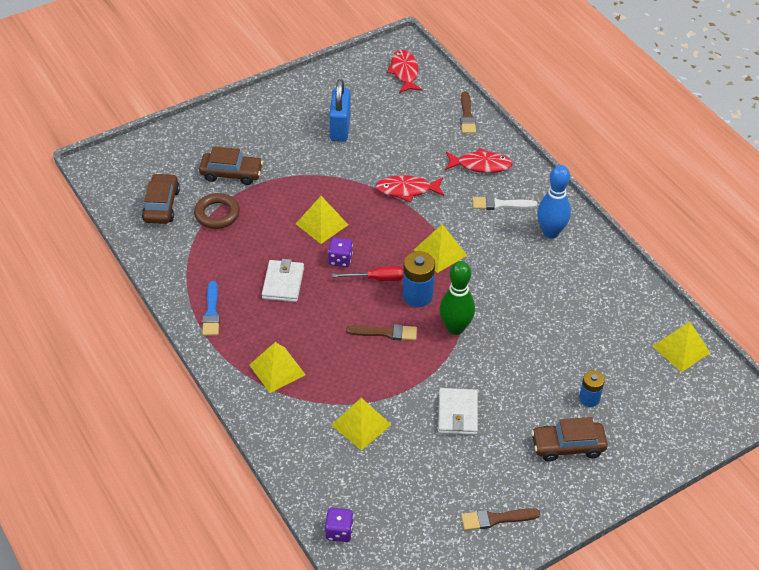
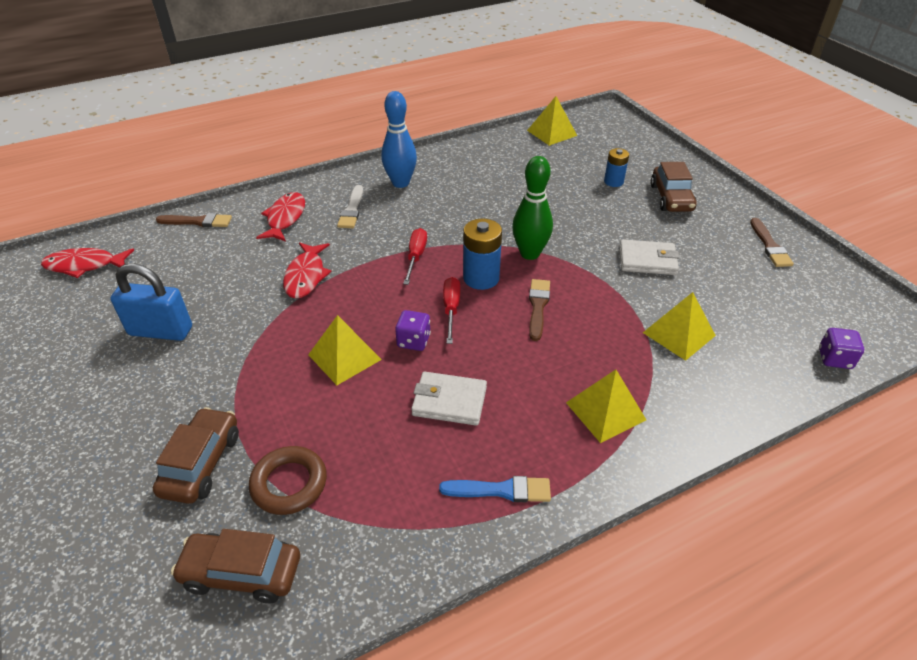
camera: 85 degrees left, 5 degrees down
(440, 252) = (416, 257): yellow pyramid -> red screwdriver

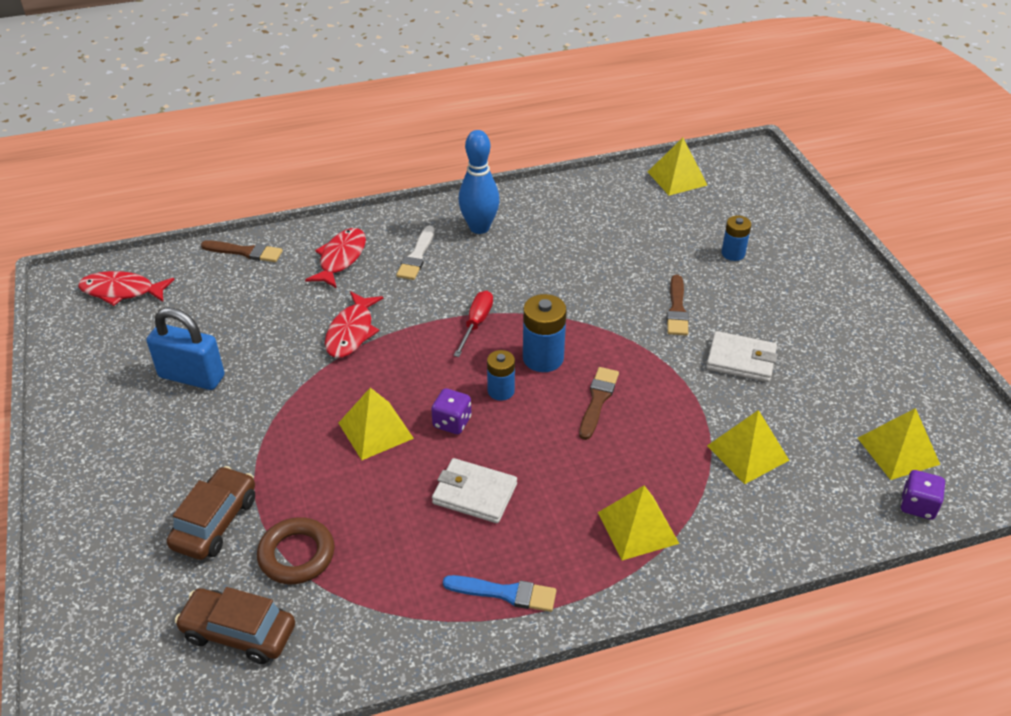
camera: 10 degrees right, 0 degrees up
(451, 309) = (501, 391): red screwdriver -> blue battery
(530, 253) = (606, 335): green bowling pin -> none
(671, 198) = (797, 283): brown car -> none
(770, 246) = (895, 359): brown brush -> brown brush (677, 309)
(800, 316) = (898, 451): none -> yellow pyramid

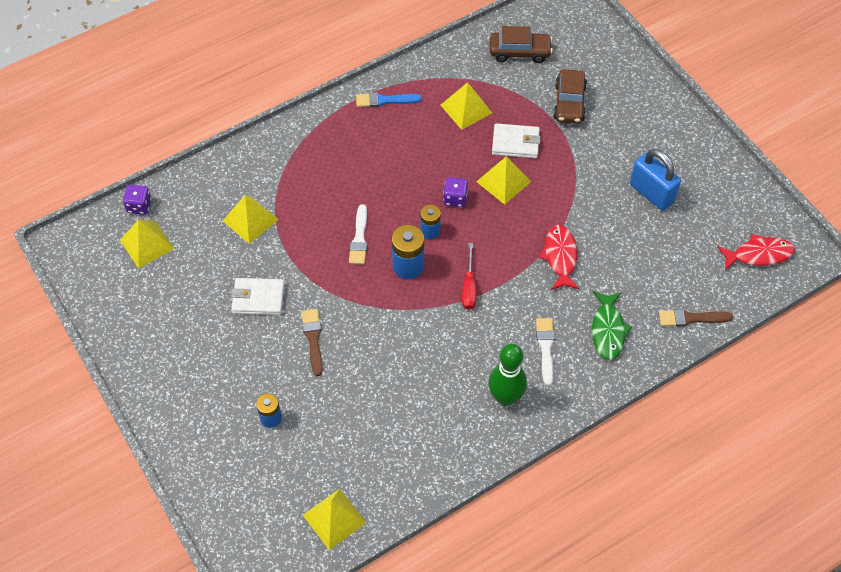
camera: 165 degrees right, 15 degrees up
(192, 377) = (651, 193): blue padlock -> blue padlock turned 45 degrees clockwise
(296, 555) = (511, 95): brown ring -> none
(341, 258) = (608, 330): red fish -> green fish
(474, 494) = (422, 153): white wallet -> white wallet (515, 143)
(479, 227) = (505, 397): blue bowling pin -> green bowling pin
(598, 400) = (359, 238): brown brush -> white brush
(638, 527) = (316, 154): yellow pyramid -> yellow pyramid (466, 109)

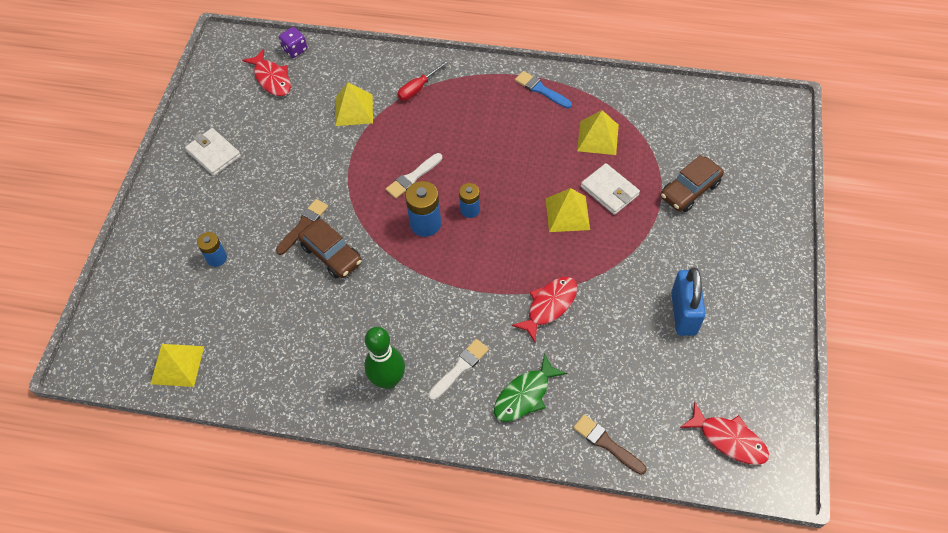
camera: 45 degrees right, 0 degrees up
(147, 244) = (271, 78): yellow pyramid -> red fish
(258, 298) = (299, 168): white wallet -> white wallet (214, 154)
(455, 198) = (515, 199): purple dice -> none
(469, 287) = (453, 274): red screwdriver -> red screwdriver (418, 88)
(519, 52) = (690, 122): brown car -> brown car (331, 254)

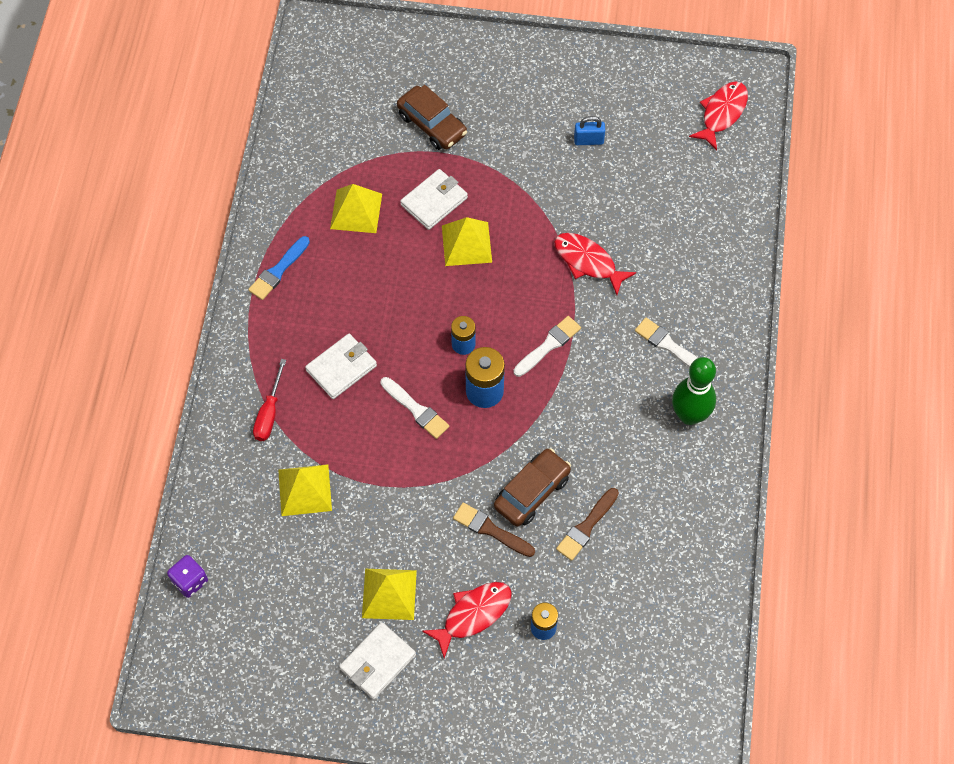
camera: 95 degrees left, 5 degrees up
(177, 365) = (691, 646): yellow pyramid -> yellow pyramid (389, 594)
(271, 78) = (244, 605): red fish -> red fish (473, 615)
(418, 88) = (269, 413): red screwdriver -> red screwdriver turned 60 degrees clockwise
(453, 130) = (341, 368): none -> white wallet
(465, 271) = (548, 345): none -> white brush
(525, 395) = (693, 284): green fish -> none
(606, 443) = (738, 213): brown brush -> brown brush (586, 526)
(683, 313) = (588, 140): blue padlock -> blue padlock, size x0.54

